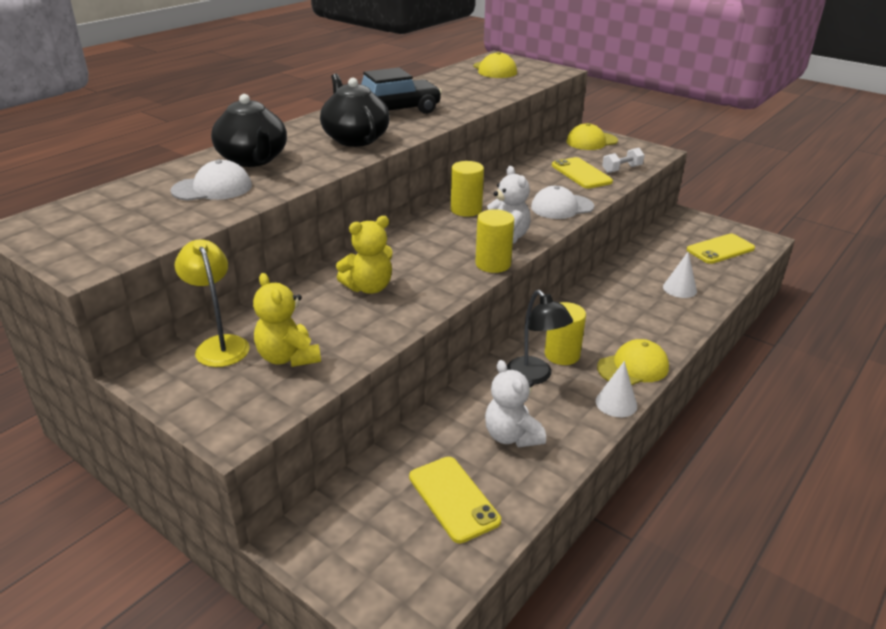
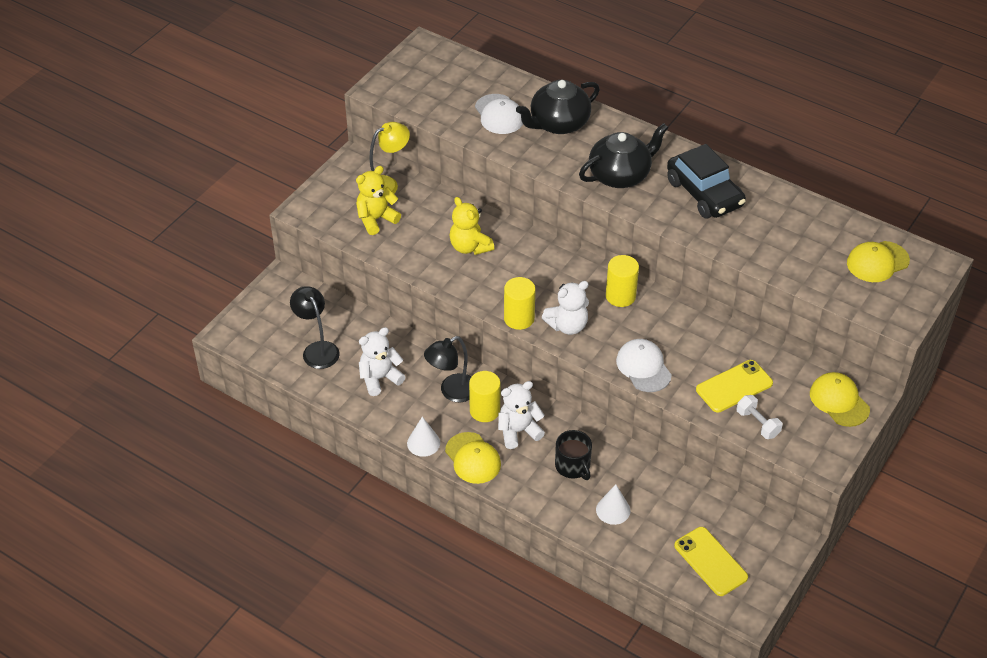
camera: 85 degrees right, 15 degrees up
(453, 499) = (317, 349): yellow phone -> black lamp
(589, 334) = (518, 431): none -> white teddy bear
(631, 305) = (573, 466): none -> black mug

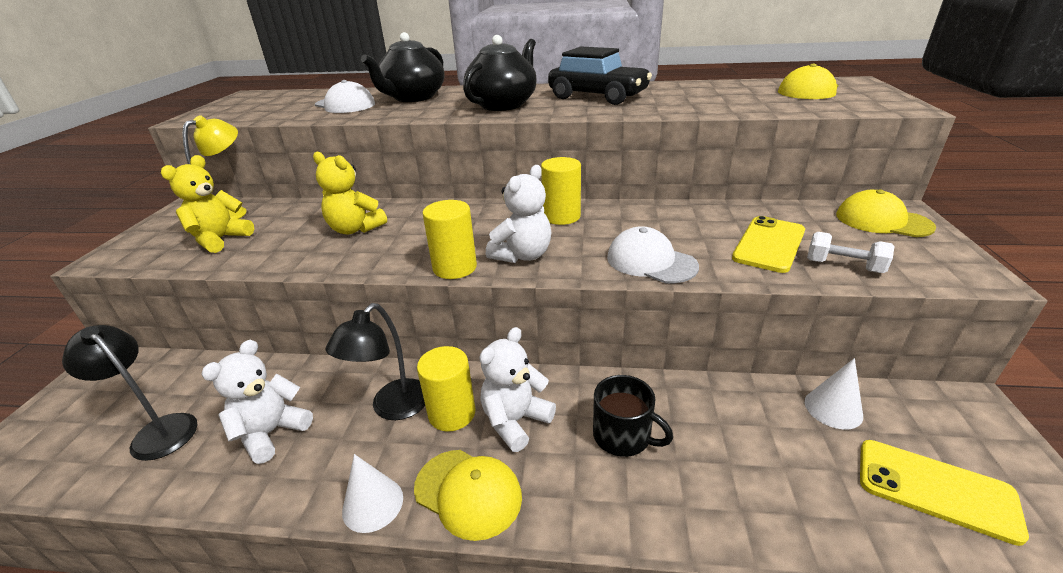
camera: 25 degrees left, 15 degrees down
(613, 510) = (731, 475): white cone -> white cone (833, 408)

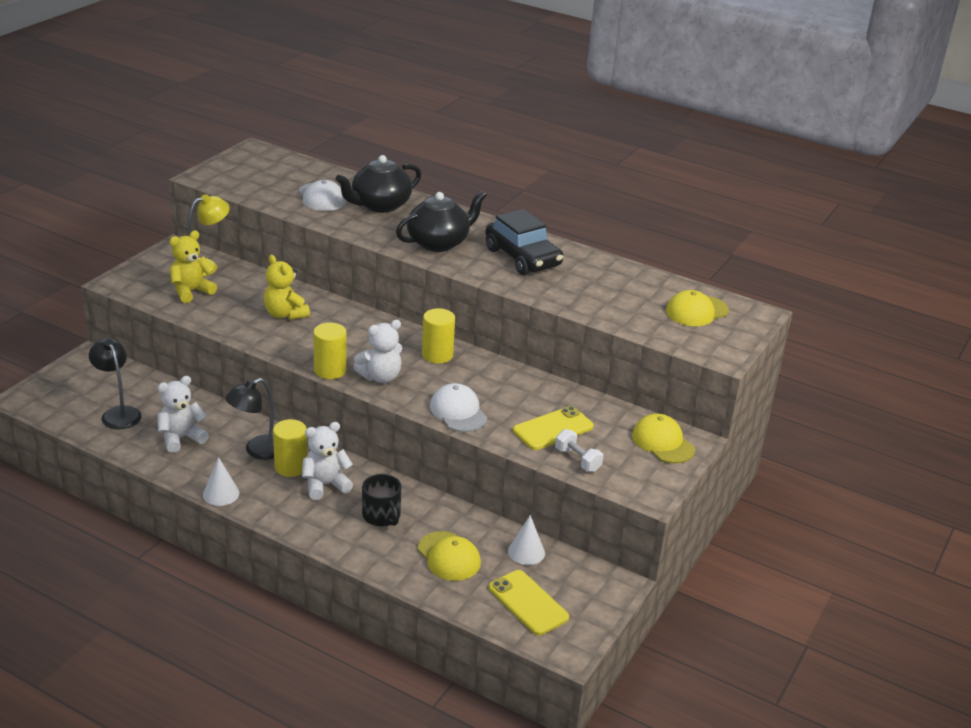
camera: 20 degrees right, 0 degrees up
(468, 493) = (273, 508): yellow cap -> yellow cap (449, 556)

